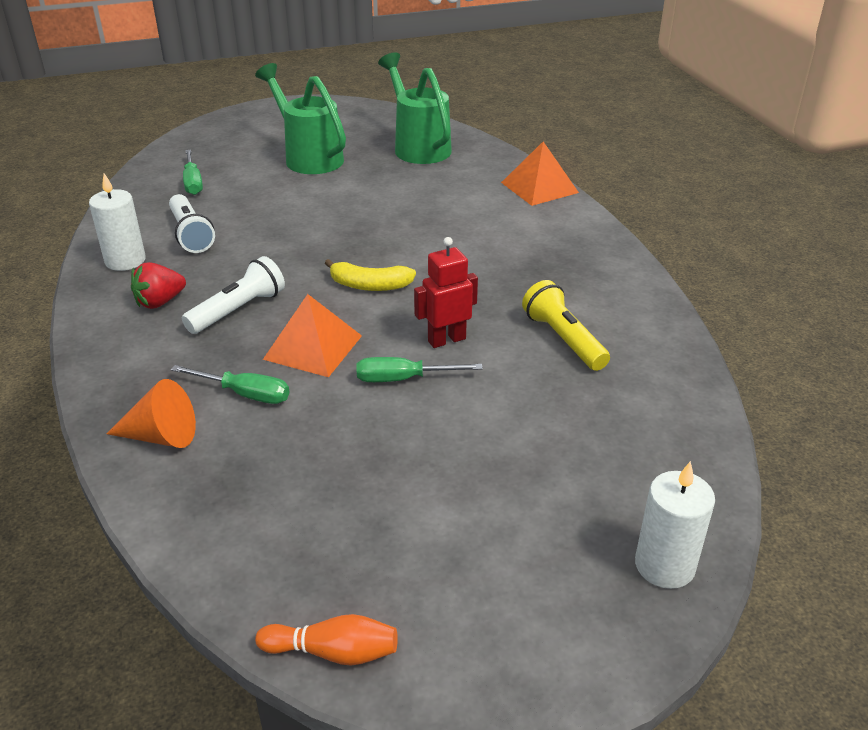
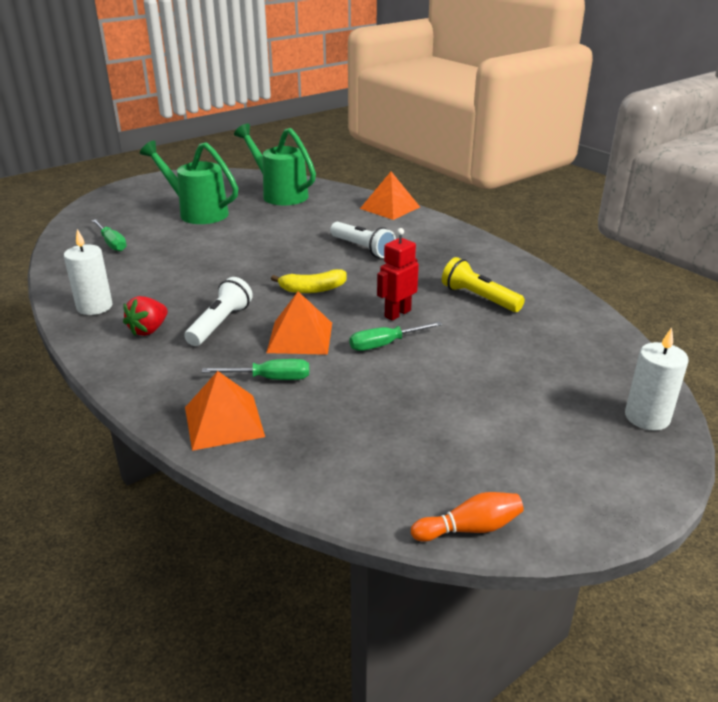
camera: 20 degrees left, 5 degrees down
(161, 436) = (223, 421): orange cone -> orange pyramid
(191, 234) = (138, 279): white flashlight -> white flashlight (362, 248)

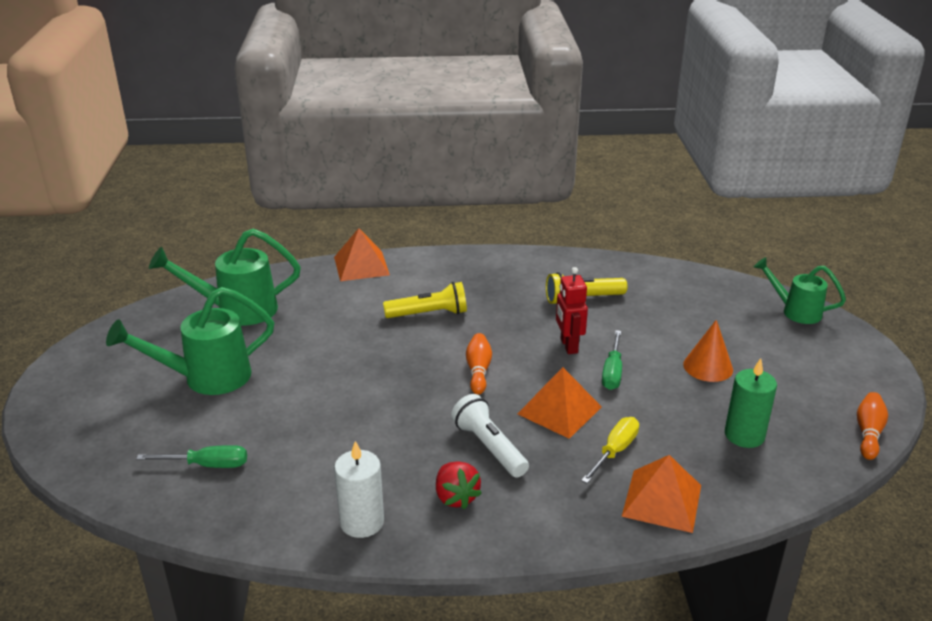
camera: 55 degrees left, 0 degrees up
(270, 378) = (615, 451): green screwdriver -> yellow screwdriver
(313, 289) = (478, 371): yellow banana -> orange bowling pin
(362, 248) = (429, 314): white flashlight -> yellow flashlight
(369, 442) = (744, 435): none -> green candle
(460, 390) = (708, 367): none -> orange cone
(647, 417) = (795, 311): white candle -> green watering can

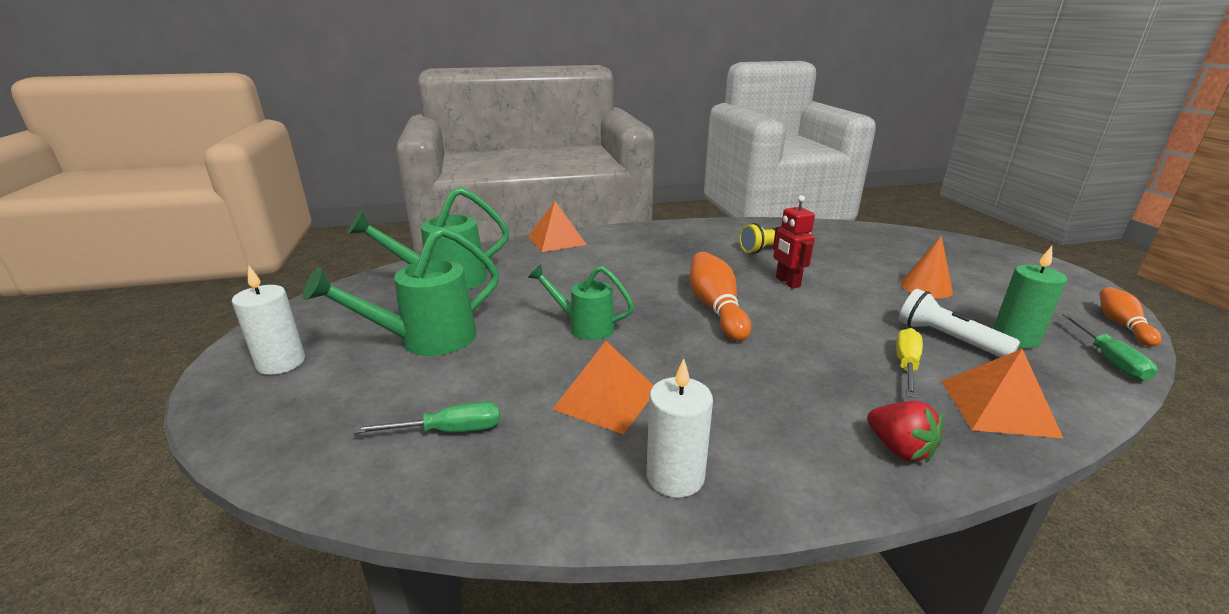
camera: 10 degrees left, 5 degrees down
(87, 388) = (281, 363): none -> white candle
(429, 314) = (639, 269): yellow flashlight -> none
(456, 497) = (772, 432): red strawberry -> red strawberry (899, 449)
(478, 371) = (716, 308): orange bowling pin -> orange bowling pin, size x1.63
(489, 447) = (773, 375): white flashlight -> white flashlight (947, 339)
(559, 410) = (820, 334): orange pyramid -> orange pyramid (606, 398)
(612, 372) = (844, 298): green screwdriver -> green screwdriver (1109, 360)
(795, 311) = (957, 244): green watering can -> green watering can (584, 326)

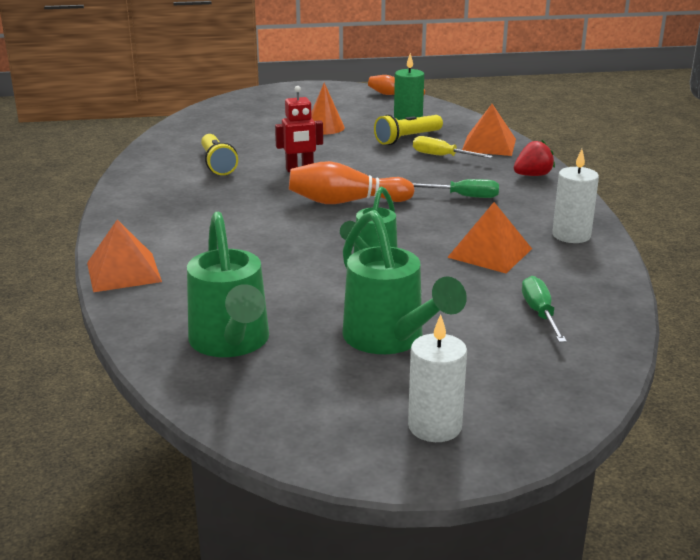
camera: 85 degrees left, 0 degrees up
(947, 339) = (407, 138): white flashlight -> yellow flashlight
(1109, 360) = (436, 109): green screwdriver -> green screwdriver (464, 196)

